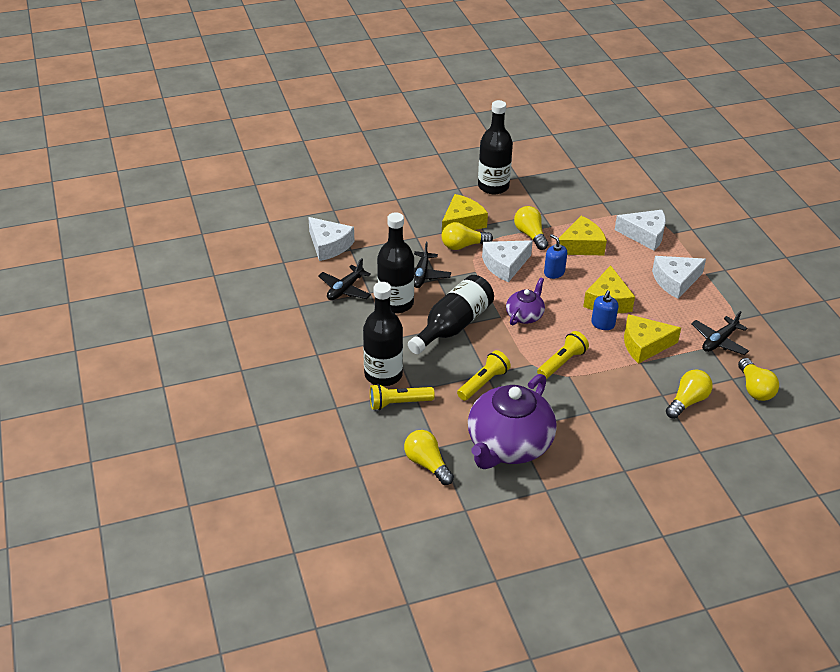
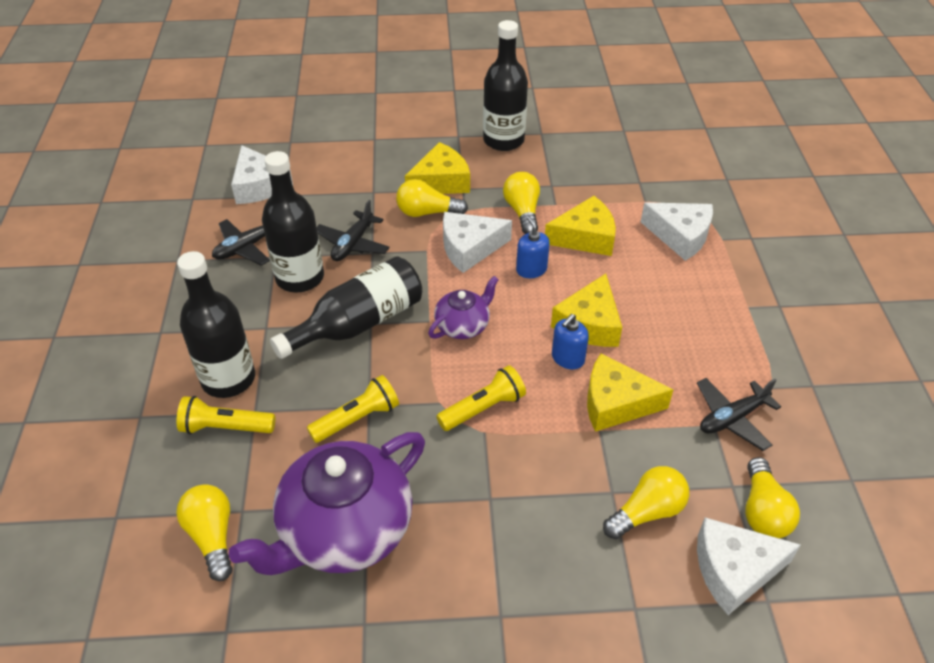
camera: 15 degrees right, 5 degrees up
(675, 281) = (699, 311): white cheese -> white cheese (734, 570)

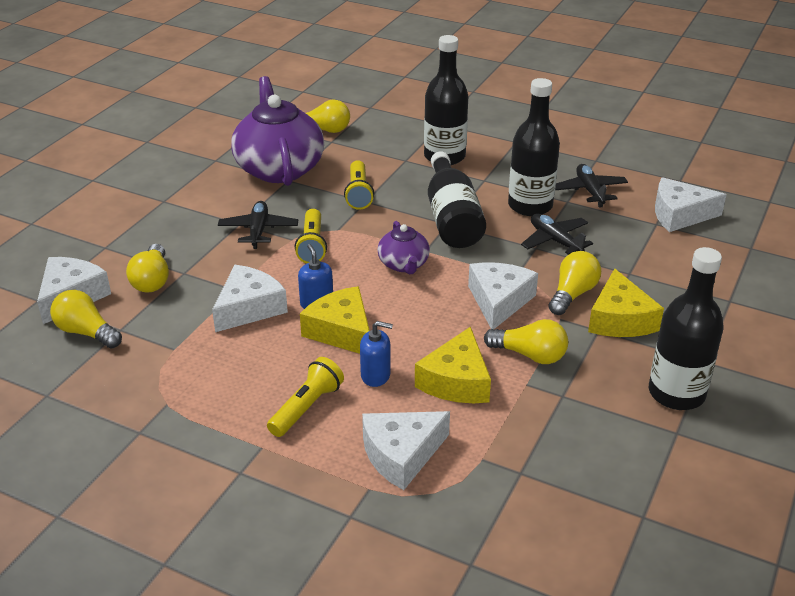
camera: 120 degrees right, 10 degrees down
(225, 427) = (402, 148): yellow flashlight -> yellow flashlight (306, 407)
(531, 270) = (439, 326): blue soap dispenser -> blue soap dispenser (375, 375)
(616, 403) = (249, 308): yellow cheese -> white cheese
(732, 418) = (167, 362): black plane -> black plane (258, 230)

